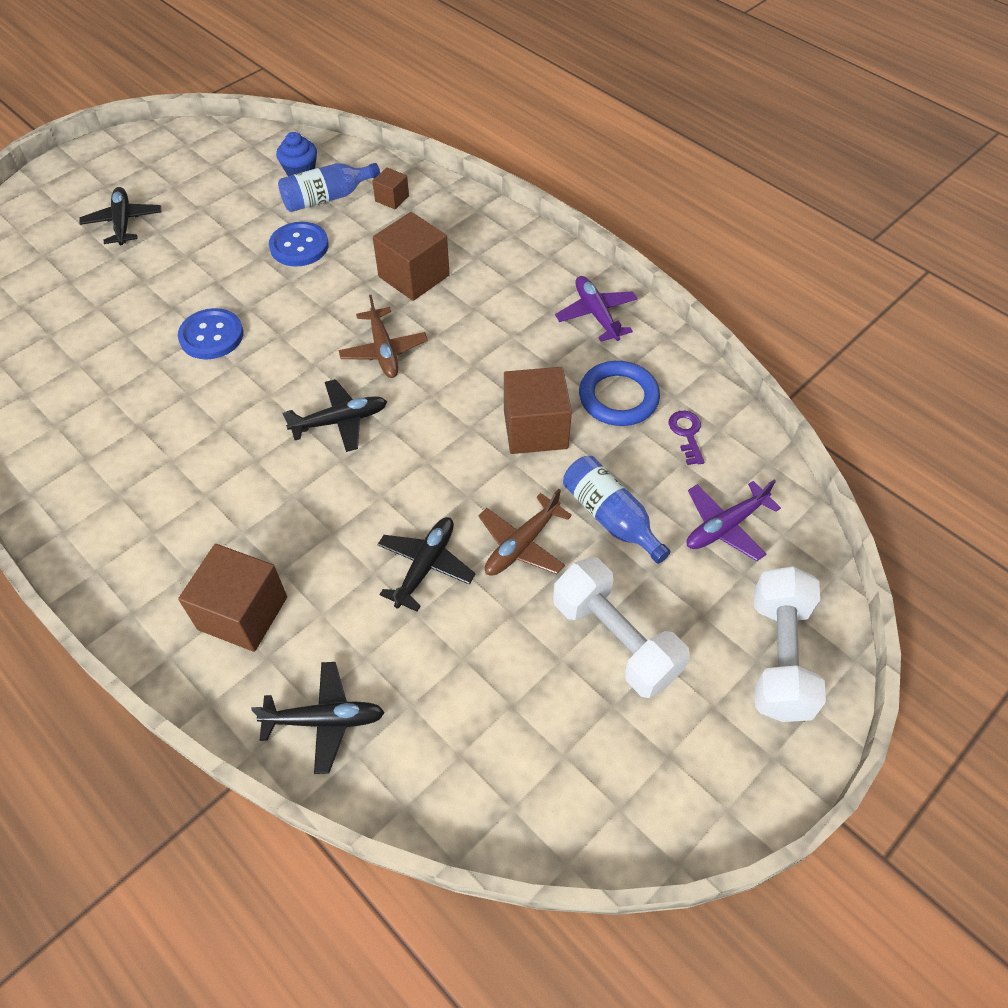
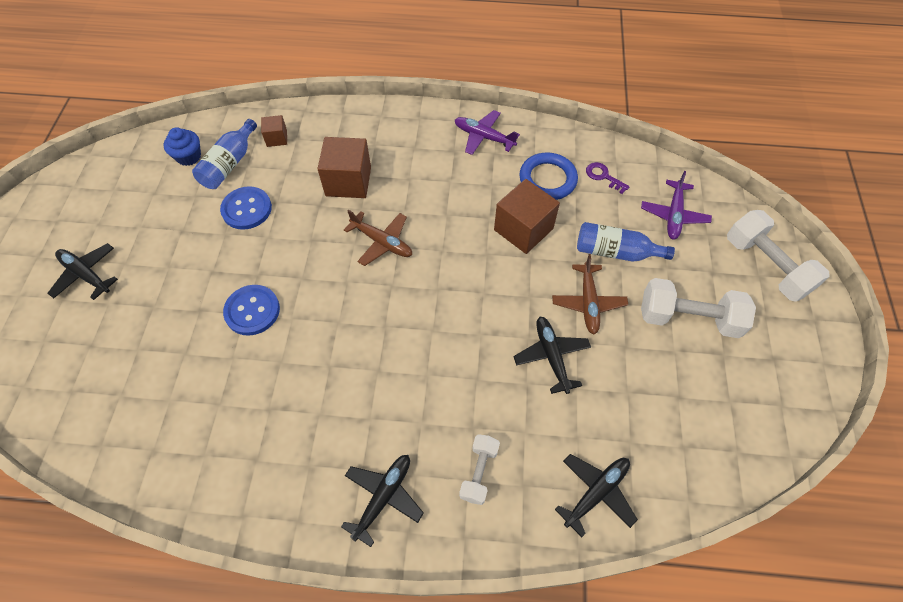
camera: 40 degrees left, 5 degrees up
(243, 613) = (479, 472): brown cube -> white dumbbell
(340, 421) = (404, 306): black plane -> black plane (383, 497)

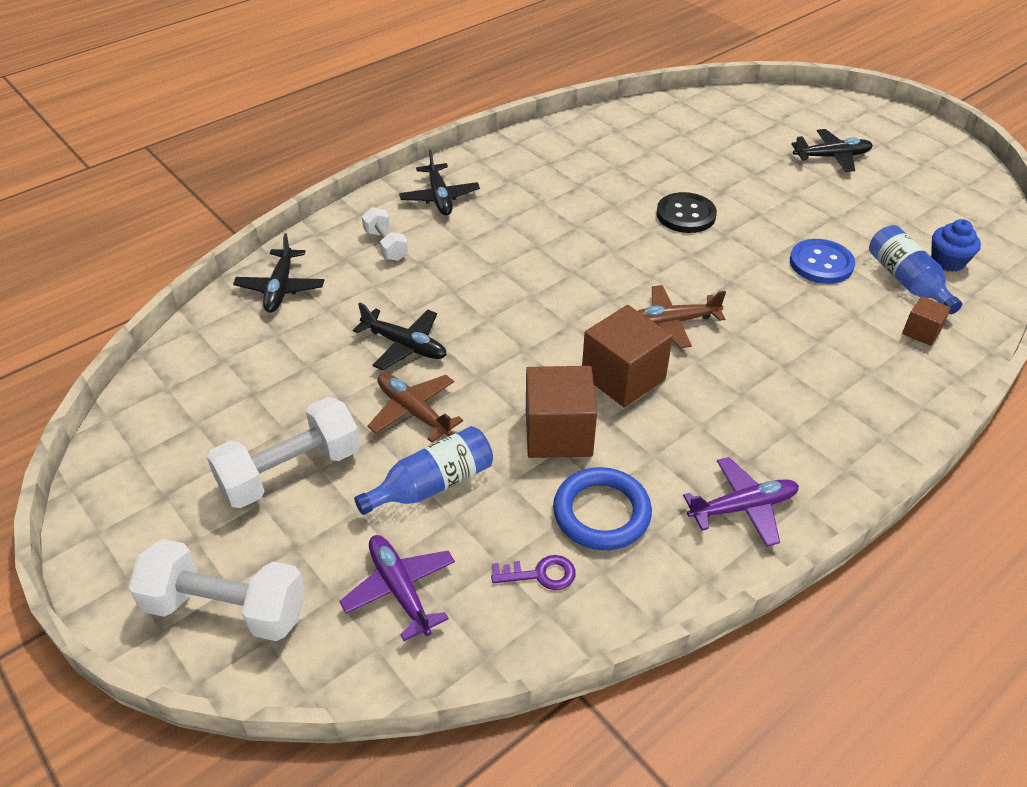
camera: 135 degrees right, 15 degrees down
(252, 311) = (685, 215): blue button -> black button
(348, 181) = (788, 347): brown cube -> brown cube (623, 377)

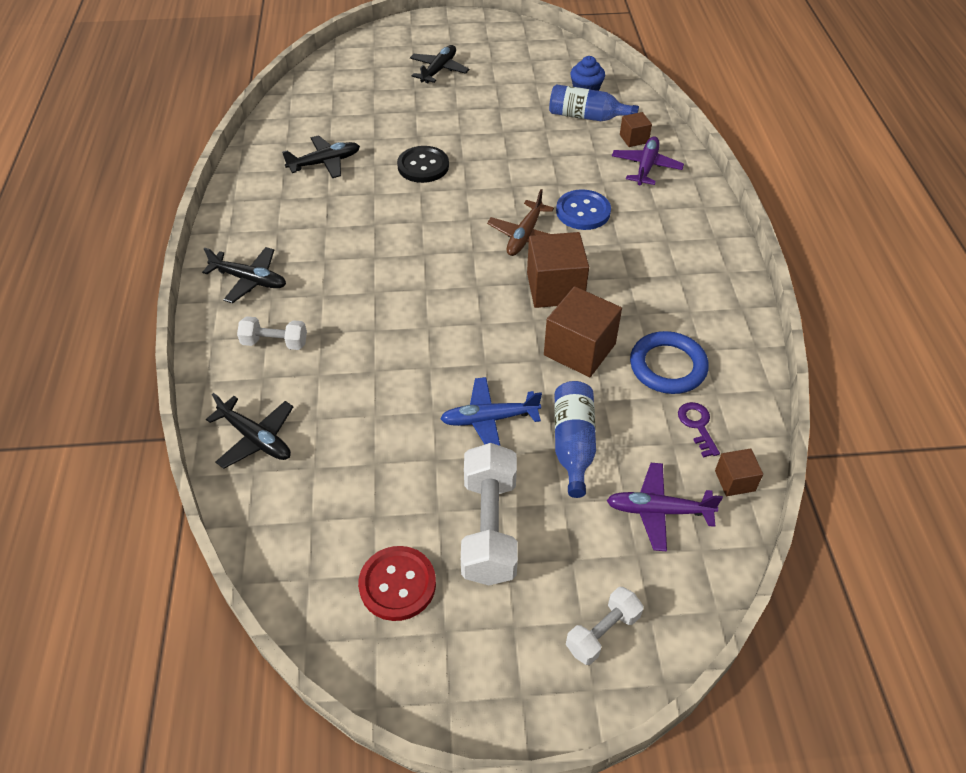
camera: 55 degrees left, 5 degrees up
(193, 442) = (397, 584): none -> red button
(226, 608) = (602, 632): white dumbbell -> white dumbbell, size x0.57
(405, 345) = (411, 389): black plane -> black plane (325, 163)
(413, 411) = (489, 419): brown plane -> blue plane
(490, 641) = (734, 481): none -> brown cube
(540, 574) = (697, 425): purple key -> purple key turned 45 degrees counterclockwise
(743, 507) = (712, 298): purple plane -> purple plane (646, 167)
(821, 263) = (536, 139): blue button -> blue button (583, 211)

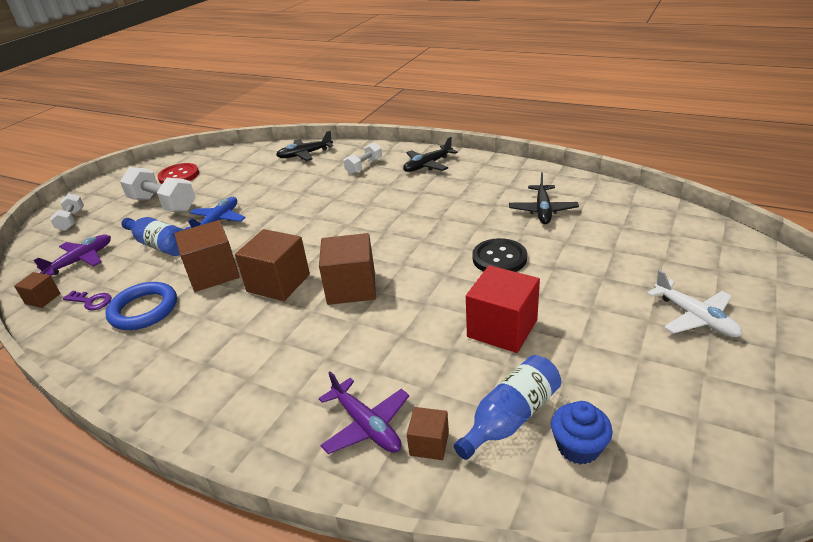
camera: 125 degrees right, 15 degrees down
(439, 70) = (695, 317): black plane -> white plane
(511, 140) = (502, 328): none -> red cube
(524, 236) = (351, 287): brown plane -> brown cube
(583, 211) = (345, 336): blue button -> none

